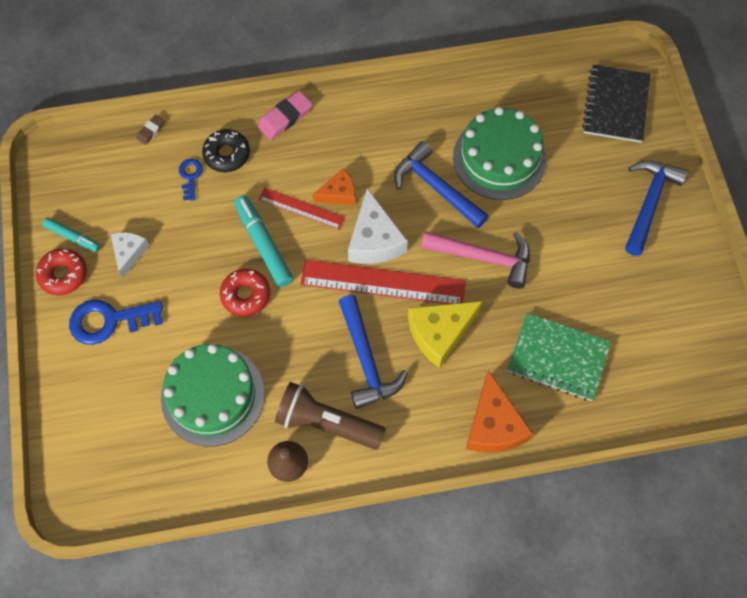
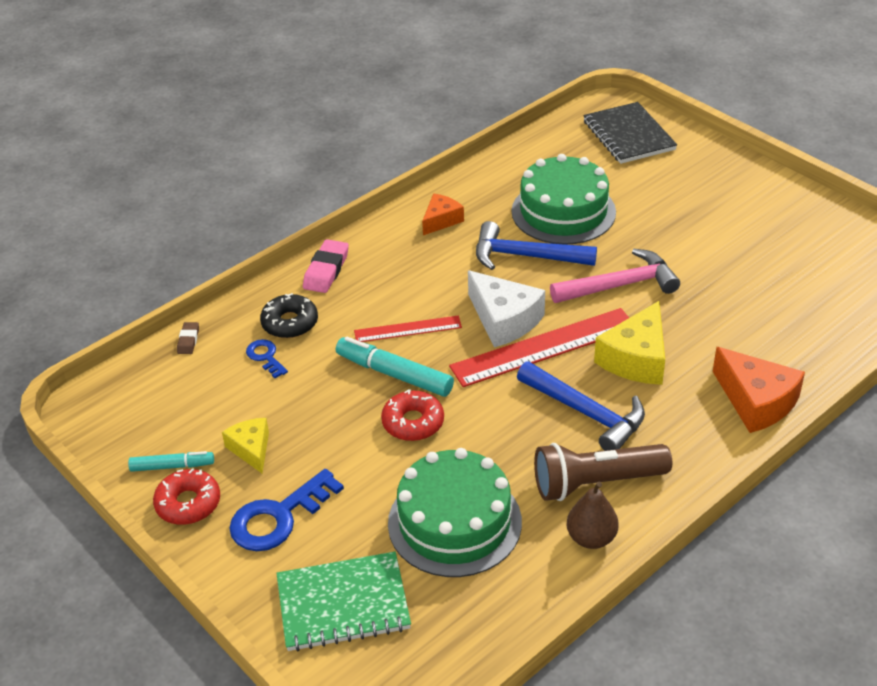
camera: 30 degrees left, 25 degrees down
(129, 253) = (251, 449): white cheese -> yellow cheese
(339, 193) = (435, 302): orange cheese -> orange cheese (441, 220)
(558, 358) = (761, 324): green notebook -> green notebook (343, 604)
(649, 203) = (724, 185): blue hammer -> none

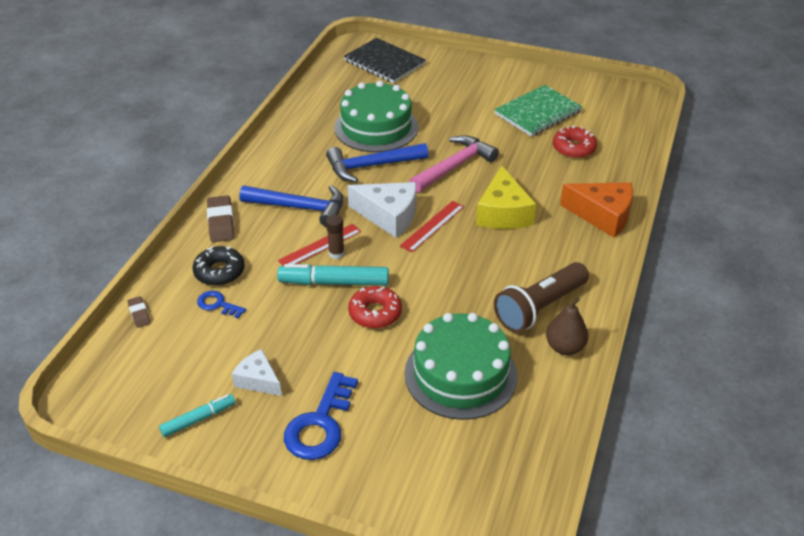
camera: 30 degrees left, 0 degrees up
(188, 503) = (235, 443): red donut -> red donut (573, 148)
(251, 449) = (258, 380): yellow cheese -> white cheese
(326, 270) = (221, 222): pink eraser -> brown eraser
(343, 604) = (421, 469): green notebook -> green notebook (537, 113)
(418, 343) = (336, 254): none -> brown glue stick
(441, 220) = (287, 159): orange cheese -> none
(544, 347) = (432, 226): red ruler -> red ruler, size x0.56
(586, 413) = (496, 262): blue hammer -> blue hammer (300, 208)

